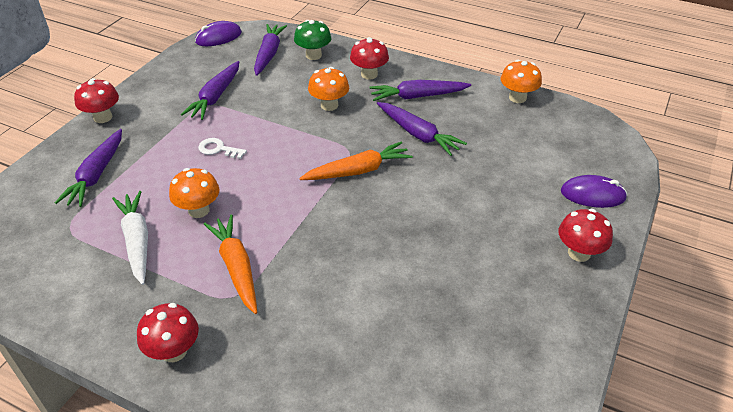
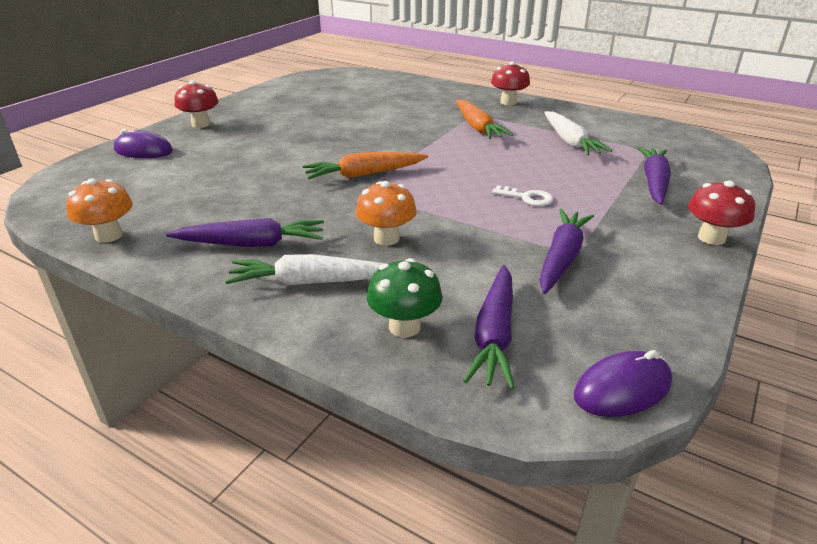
camera: 175 degrees left, 10 degrees down
(198, 210) = (525, 155): orange mushroom -> none
(369, 74) = (311, 282): red mushroom -> white carrot
(418, 134) = (280, 201): purple carrot -> none

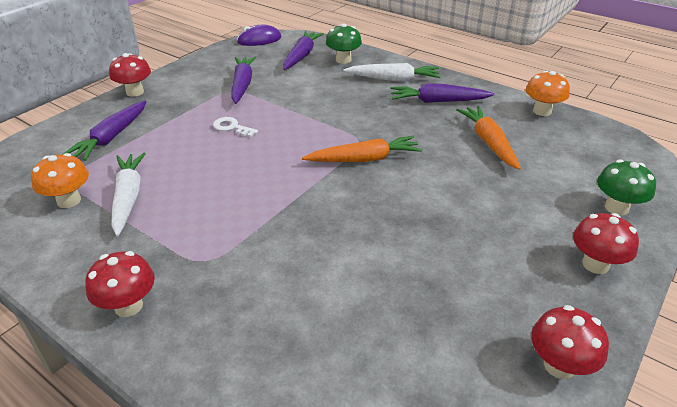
camera: 175 degrees left, 5 degrees up
(143, 150) = (616, 208): purple mouse -> green mushroom
(262, 96) = (559, 365): none -> red mushroom
(386, 238) = (348, 101): orange mushroom -> orange mushroom (69, 200)
(477, 127) = (217, 233): orange carrot -> orange carrot (488, 142)
(561, 258) = (242, 85): purple carrot -> purple carrot turned 150 degrees clockwise

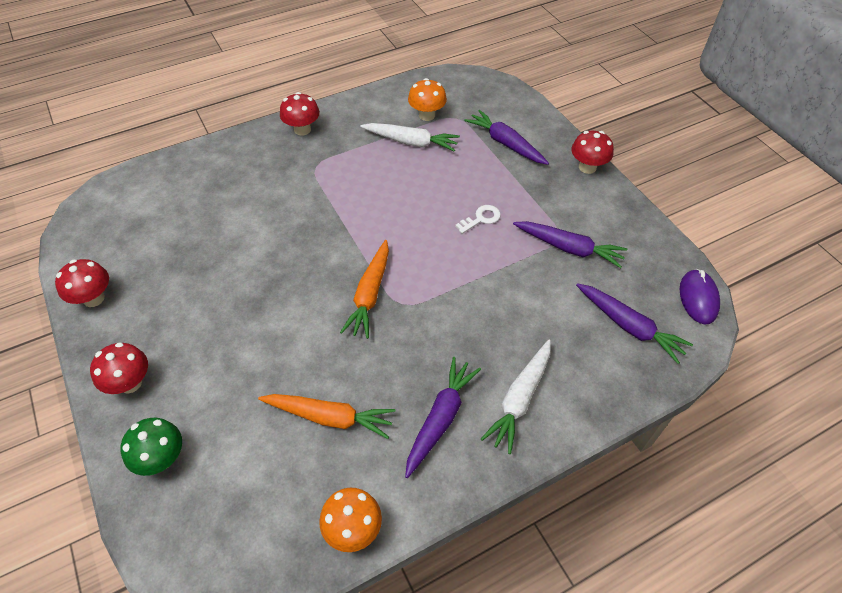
camera: 115 degrees right, 15 degrees up
(343, 60) = (600, 367): green mushroom -> none

